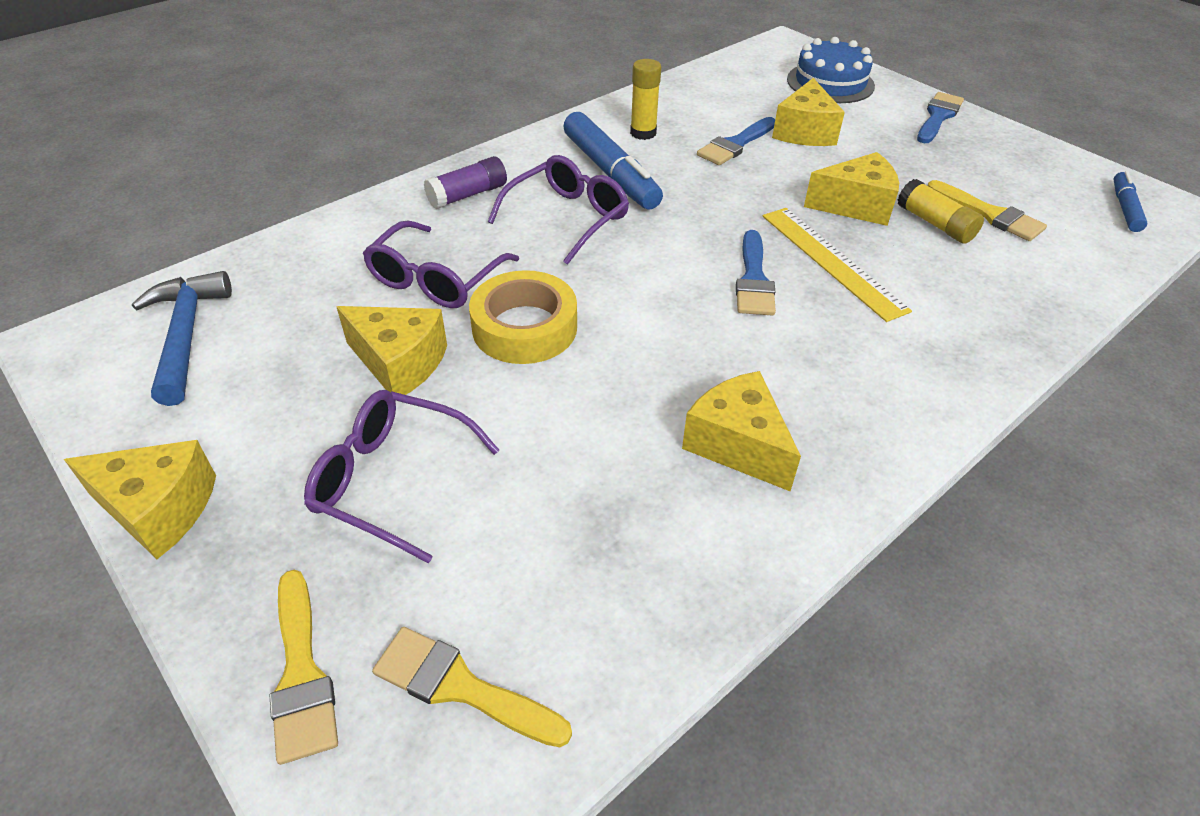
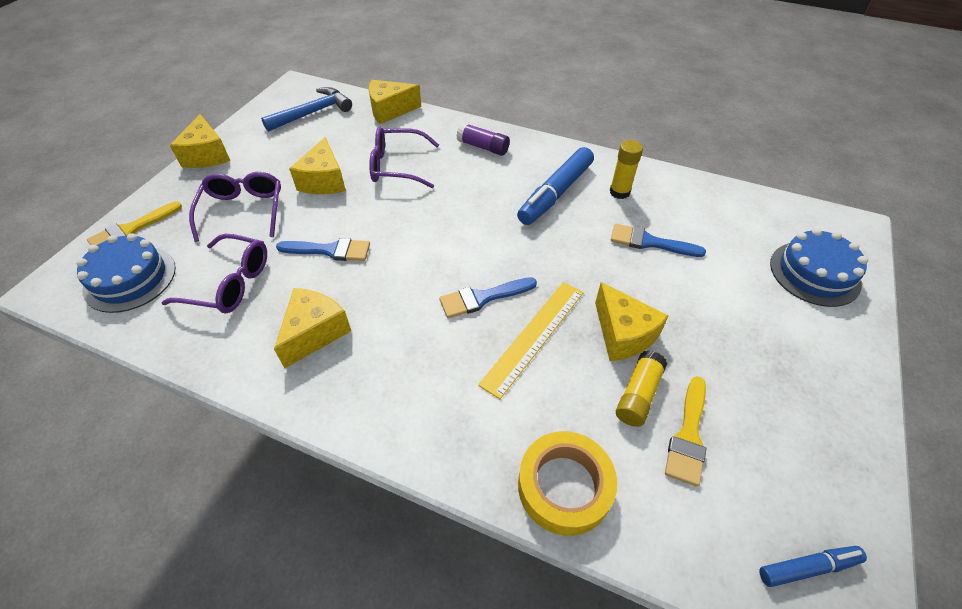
camera: 65 degrees right, 5 degrees up
(460, 687) = (130, 278): yellow brush -> blue cake
(524, 327) = (374, 212): yellow tape -> yellow tape (564, 486)
(568, 217) = (490, 193): purple glasses -> purple glasses (230, 283)
(804, 132) = (709, 277): yellow cheese -> yellow cheese (390, 110)
(938, 116) = (837, 365): blue brush -> blue brush (330, 250)

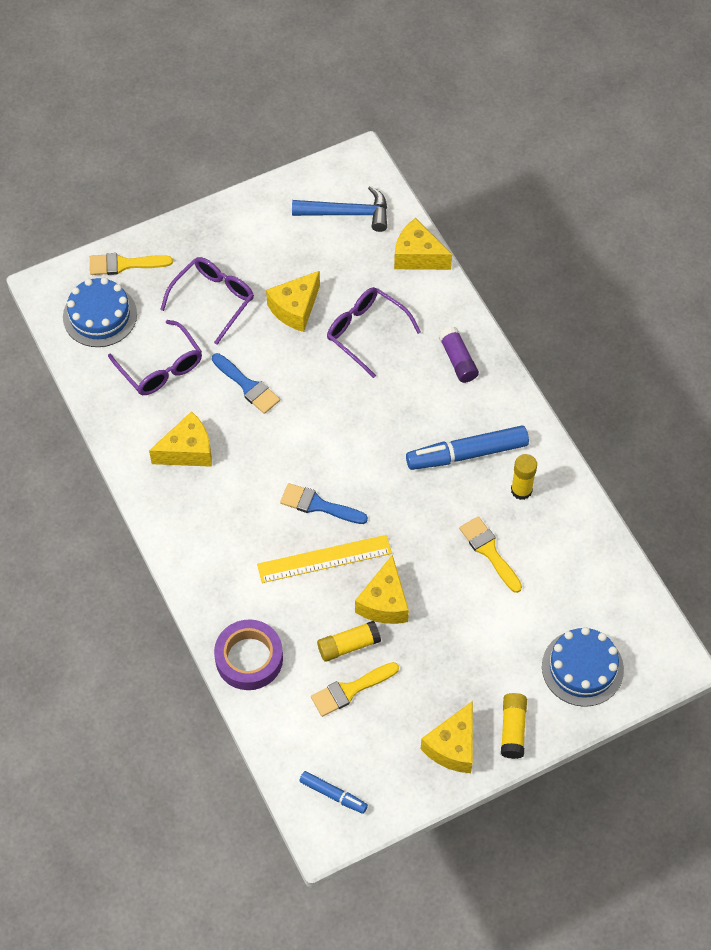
camera: 40 degrees right, 10 degrees up
(207, 155) = (225, 212): yellow cheese -> yellow cheese (453, 746)
(564, 486) = (249, 658): yellow tape -> purple tape
(649, 242) = (489, 551): blue brush -> yellow brush
(842, 357) = (513, 729): none -> yellow glue stick

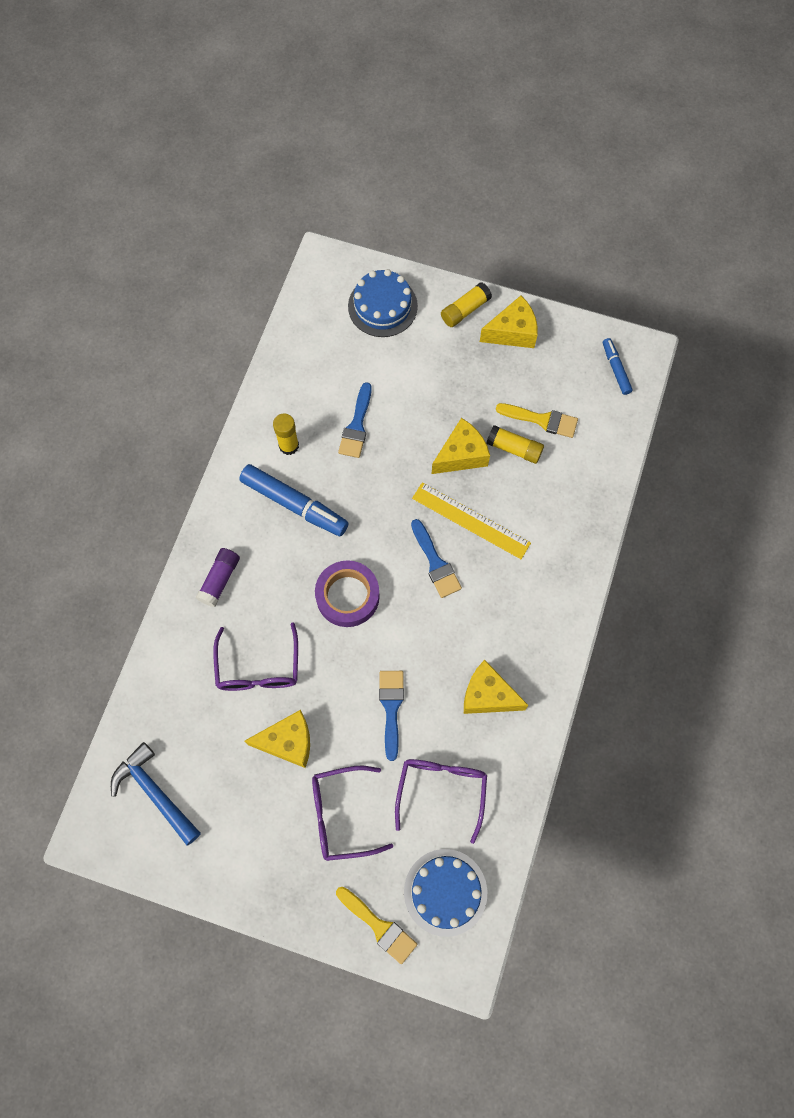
camera: 135 degrees left, 10 degrees up
(249, 658) = (589, 499): purple tape -> purple tape (347, 596)
(417, 256) = (148, 696): yellow cheese -> none
(489, 551) = (357, 426): yellow brush -> blue brush

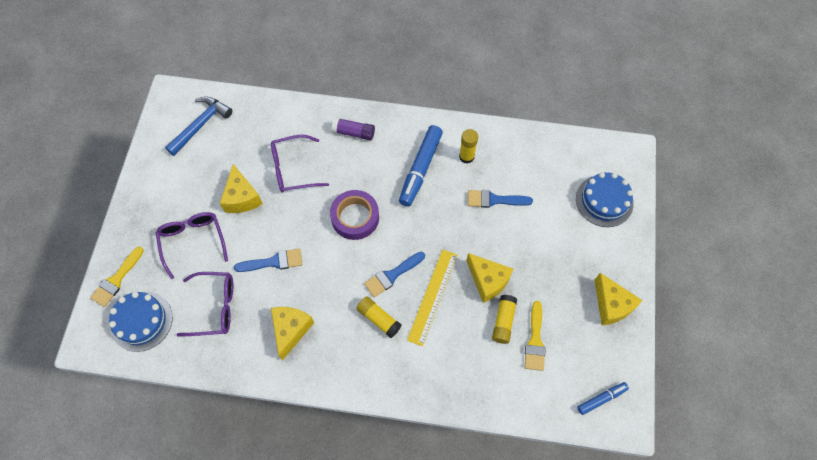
camera: 80 degrees right, 5 degrees down
(465, 310) = (620, 264): yellow glue stick -> yellow glue stick (379, 319)

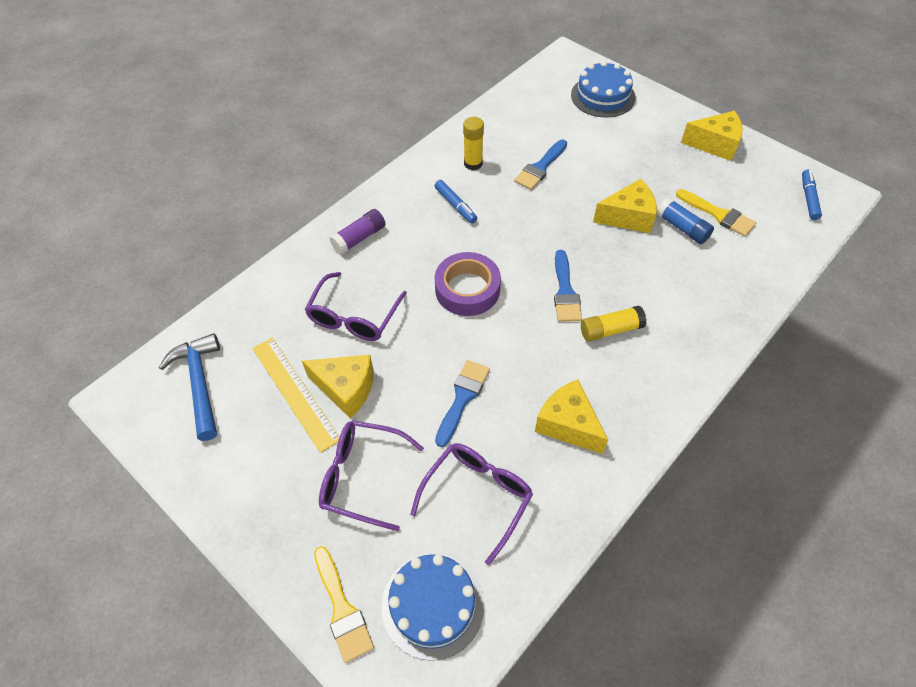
camera: 55 degrees left, 10 degrees down
(420, 169) = (455, 205): blue marker -> blue marker, size x0.54
(432, 296) = (615, 269): yellow ruler -> yellow ruler (295, 392)
(503, 321) = (682, 228): yellow glue stick -> blue glue stick

